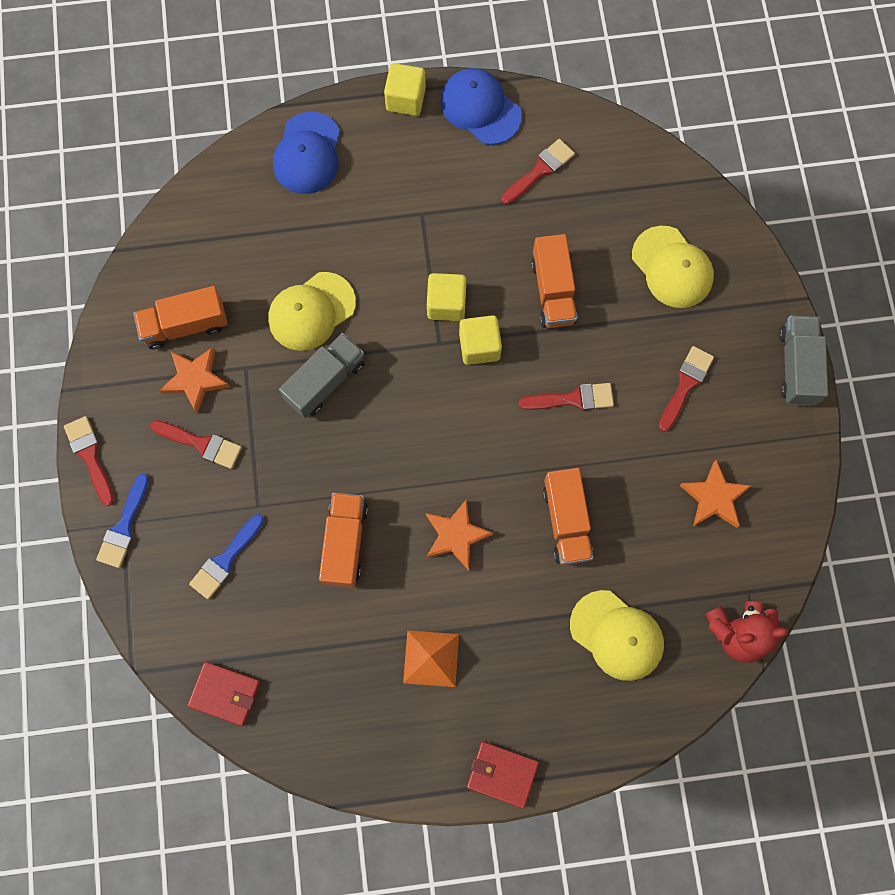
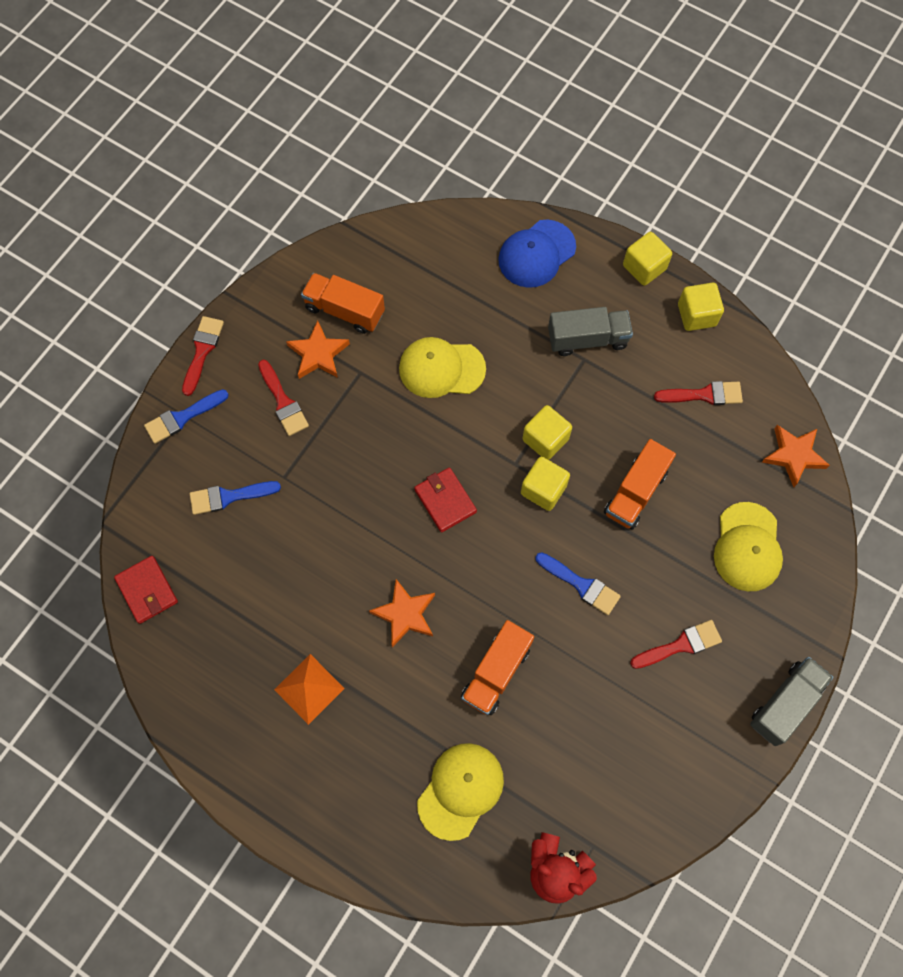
camera: 40 degrees right, 5 degrees down
(325, 381) = (408, 426): grey truck -> grey truck (587, 339)
(345, 543) = (321, 553): orange truck -> none
(480, 108) = (696, 315): blue cap -> yellow cube
(502, 774) = (286, 819): red wallet -> red wallet (445, 501)
(572, 399) = (581, 584): red brush -> blue brush
(617, 635) = (460, 790): yellow cap -> yellow cap turned 135 degrees counterclockwise
(714, 497) = (628, 750): orange star -> orange star (794, 455)

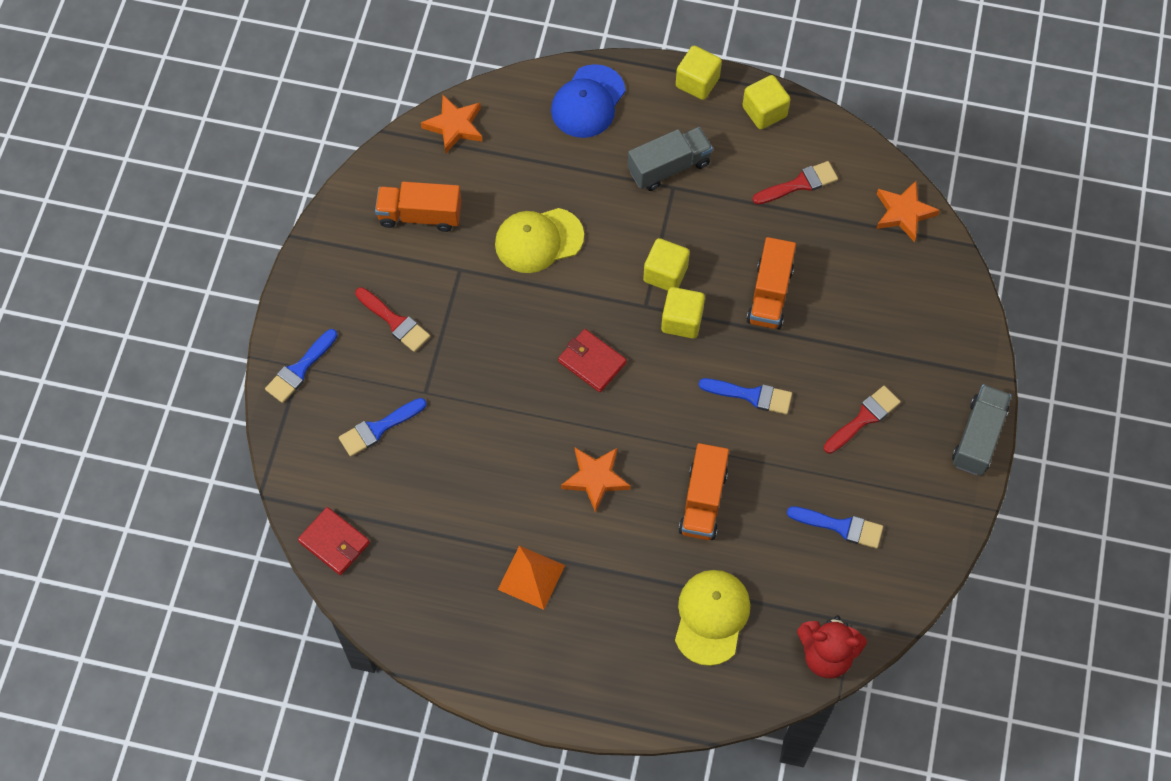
camera: 20 degrees left, 5 degrees down
(202, 351) = (292, 300): red brush -> none
(318, 354) = (411, 265): orange star -> orange star (454, 126)
(617, 745) = (840, 526): none -> blue brush
(747, 547) = (892, 310): yellow cap -> none

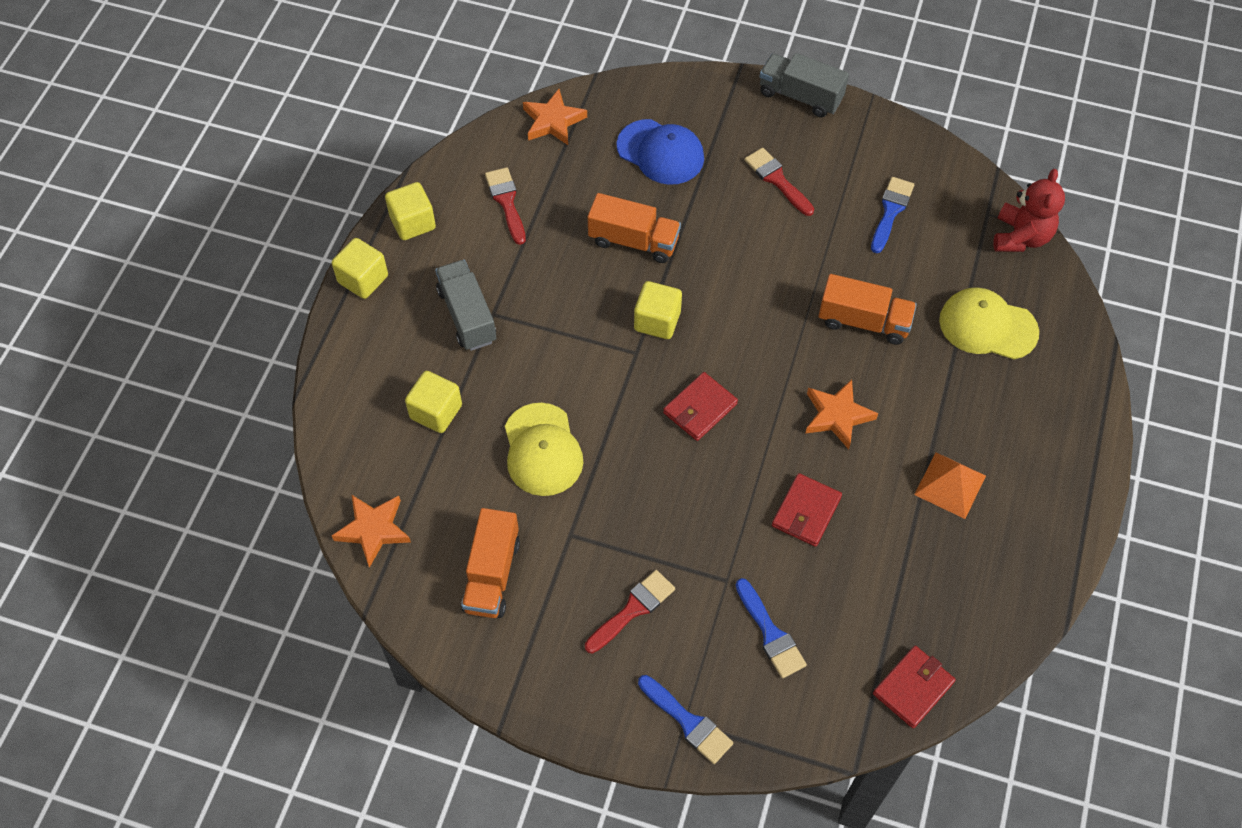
camera: 85 degrees left, 5 degrees down
(494, 454) = (806, 512): none -> red wallet
(588, 102) = (367, 387): blue cap -> blue cap (660, 152)
(665, 274) = (599, 331): yellow cube -> yellow cube (436, 412)
(751, 395) = (747, 269): blue brush -> none

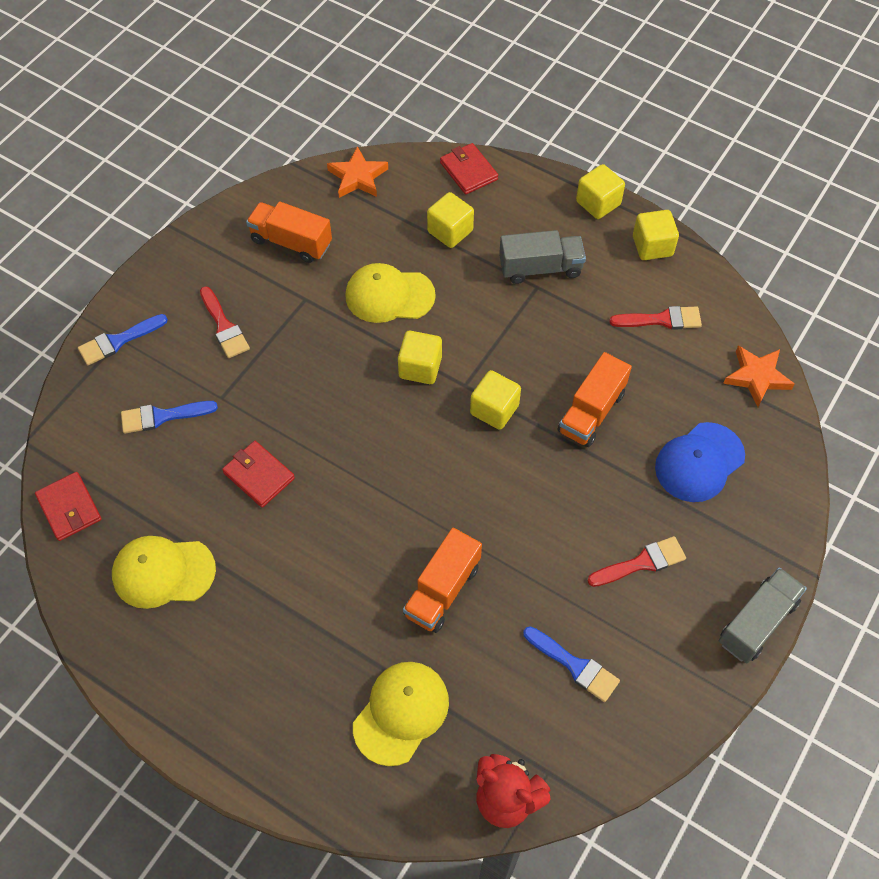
camera: 105 degrees right, 0 degrees up
(627, 397) = (420, 367): none -> yellow cube
(700, 408) = (390, 420): red wallet -> red wallet (468, 171)
(837, 416) = (345, 532): orange star -> none
(944, 565) = (163, 572): none -> yellow cap
(950, 485) = (238, 607): orange pyramid -> none

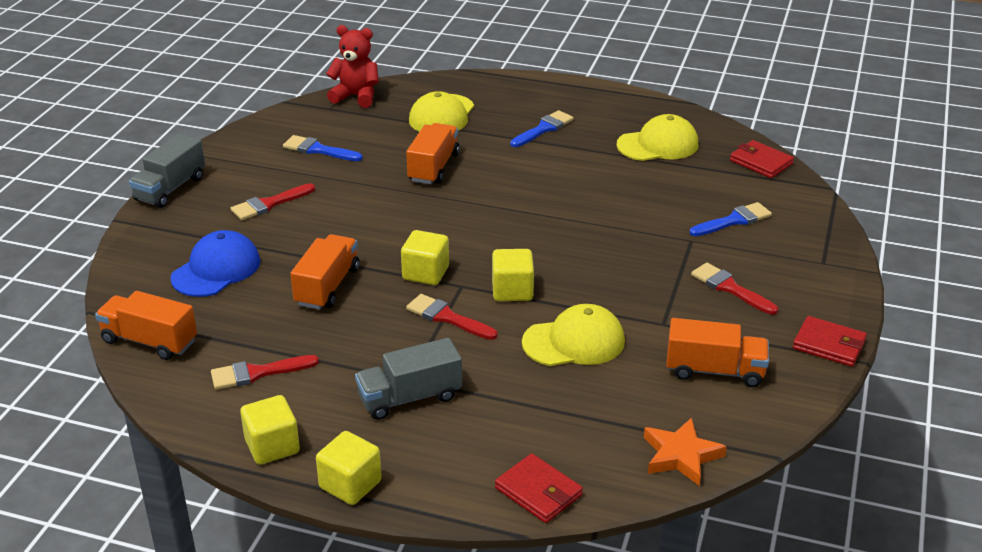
camera: 165 degrees right, 25 degrees down
(118, 341) = (822, 261): blue brush -> blue brush (543, 129)
(259, 476) = (621, 201): red wallet -> red wallet (829, 344)
(450, 231) = (533, 416): yellow cube -> none
(488, 347) = (447, 317): none -> red brush
(757, 377) = (149, 341): orange star -> orange truck

